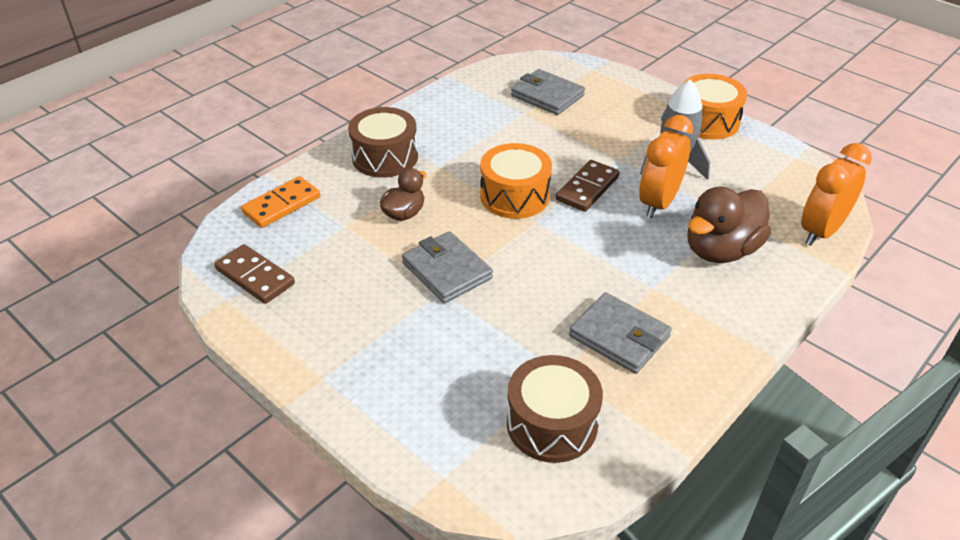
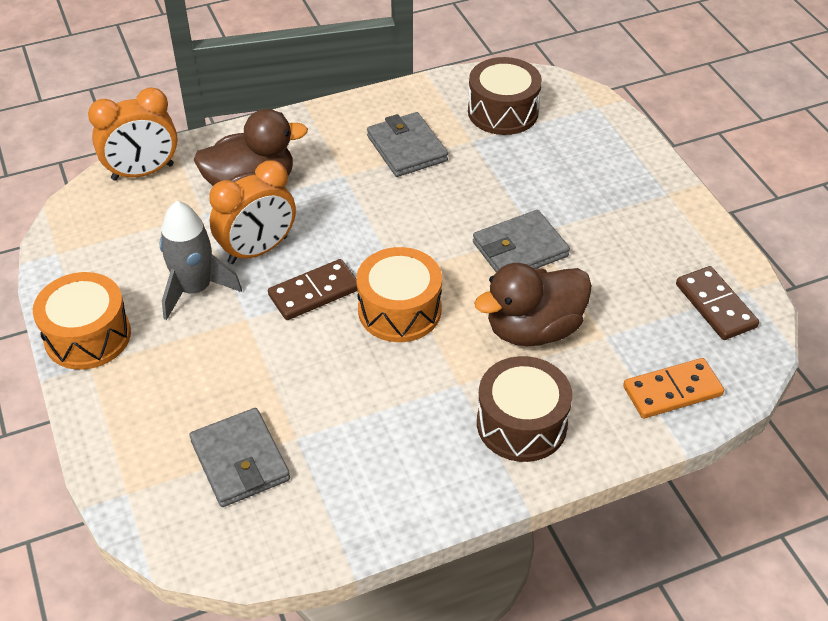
camera: 155 degrees left, 5 degrees up
(404, 213) = (533, 329): brown duck -> brown duck, size x1.74
(446, 271) = (520, 249): grey wallet -> grey wallet turned 75 degrees clockwise

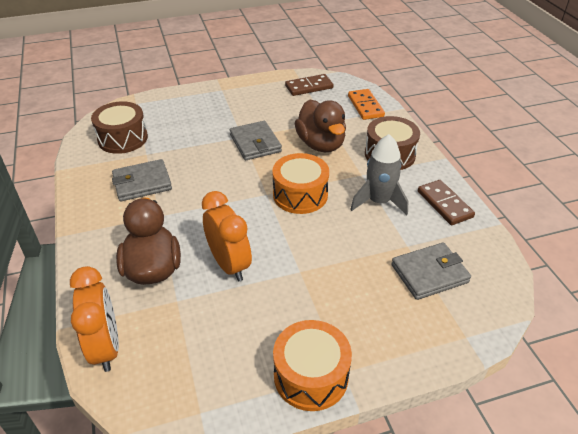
camera: 85 degrees left, 5 degrees down
(195, 289) = (265, 303): grey rocket -> grey rocket (378, 201)
(314, 292) = (278, 234): brown domino -> brown domino (444, 204)

